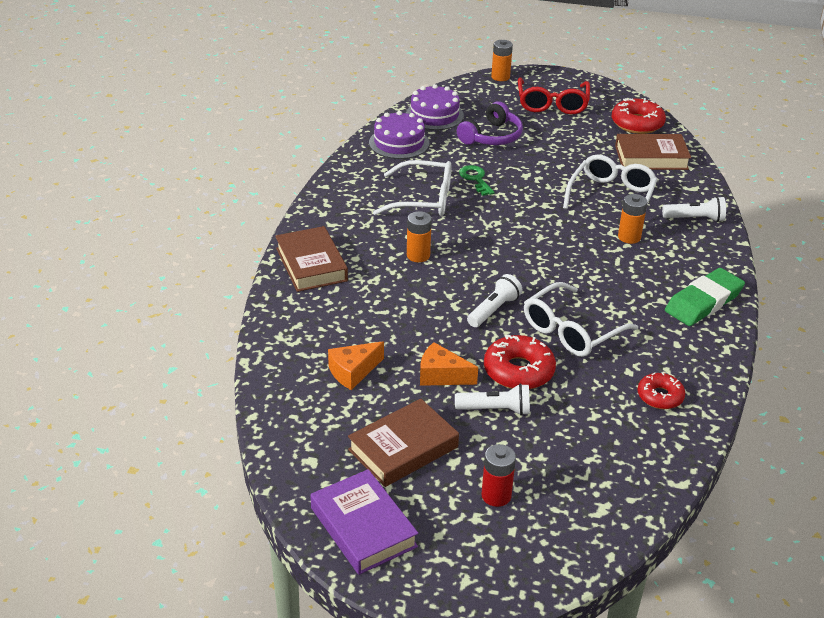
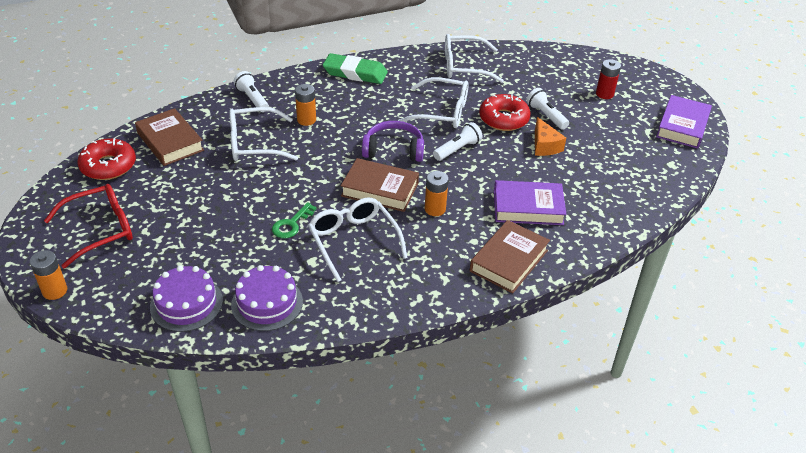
camera: 125 degrees left, 5 degrees up
(353, 372) = (587, 182): orange cheese -> none
(361, 310) = (528, 208): none -> purple book
(403, 448) = (617, 136): brown book -> brown book (380, 190)
(491, 136) = (203, 245): purple headphones -> purple headphones (393, 150)
(493, 310) = (457, 149): white flashlight -> white flashlight turned 135 degrees clockwise
(660, 396) = (464, 66): red donut -> white glasses

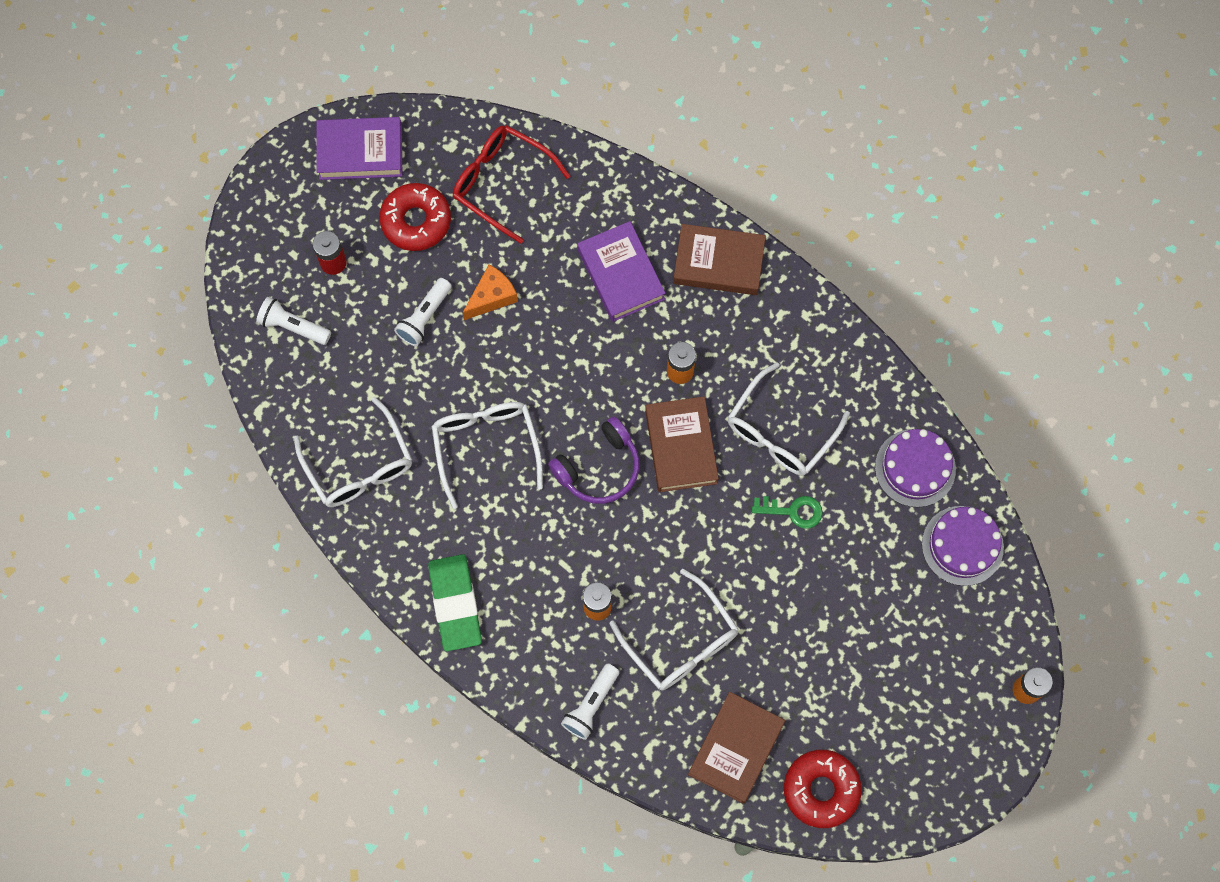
camera: 115 degrees left, 30 degrees up
(100, 230) = (922, 713): red glasses -> red glasses (501, 183)
(393, 150) = (598, 468): purple headphones -> purple headphones turned 105 degrees counterclockwise
(457, 149) = (555, 394): white flashlight -> white flashlight (293, 326)
(503, 119) = (460, 365): red donut -> red donut (416, 221)

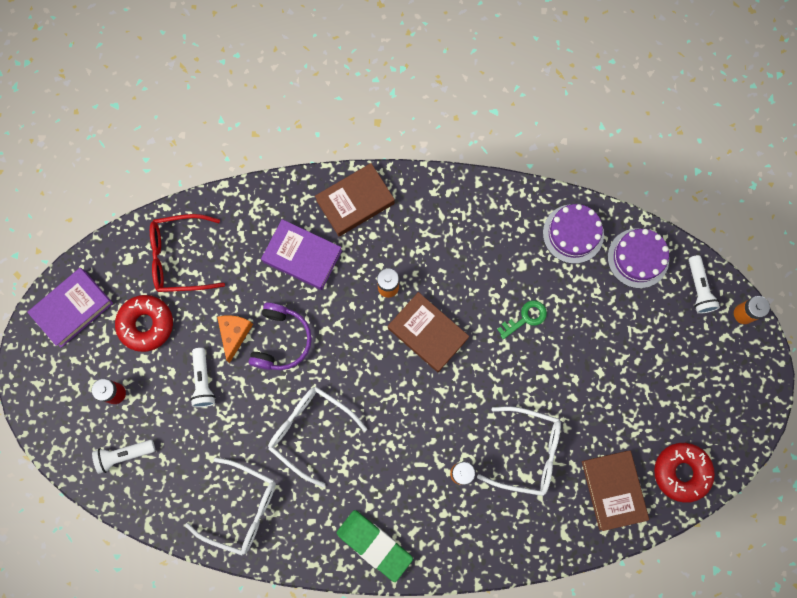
camera: 40 degrees left, 5 degrees up
(591, 705) = (508, 537): white flashlight -> white flashlight (699, 288)
(598, 468) = (389, 387): purple headphones -> purple headphones (281, 340)
(780, 431) = (478, 275): white glasses -> none

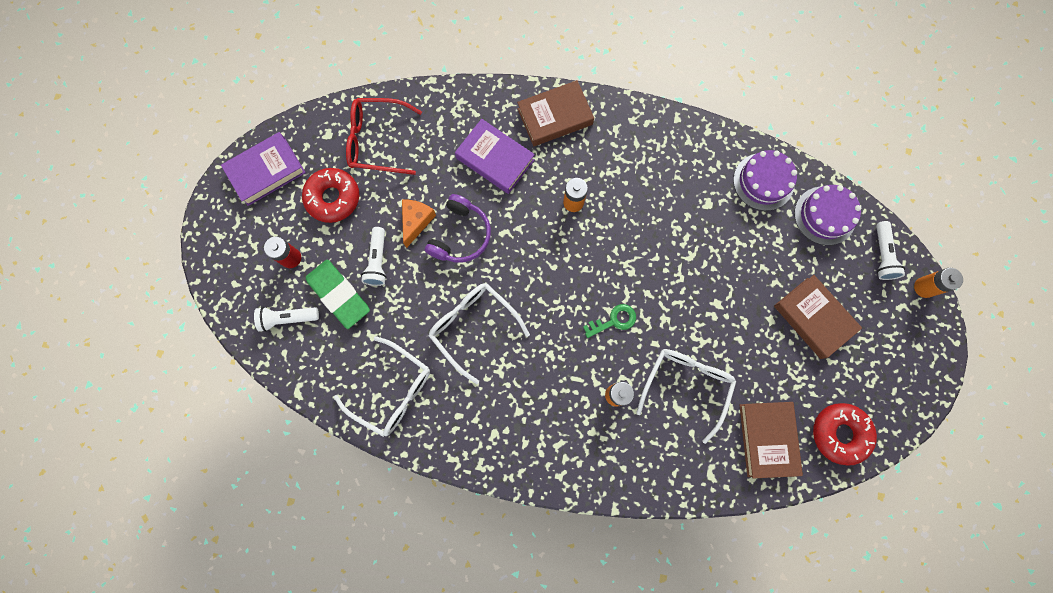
camera: 10 degrees right, 0 degrees up
(374, 545) = (517, 450): green eraser -> green eraser (339, 295)
(428, 333) = (605, 252): brown book -> brown book (813, 318)
(525, 318) = (704, 254): green key -> green key (614, 320)
(527, 452) = (686, 386): white glasses -> white glasses turned 90 degrees counterclockwise

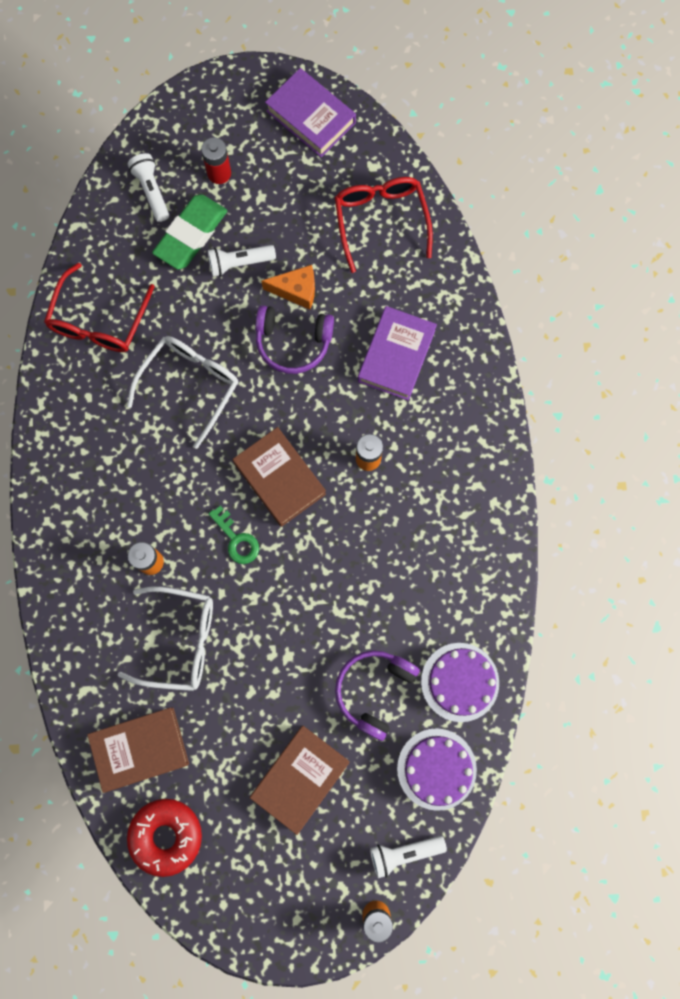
camera: 75 degrees right, 0 degrees up
(333, 198) = (299, 195): red donut -> none
(392, 391) = (99, 320): white glasses -> red glasses
(555, 116) = (471, 410): brown book -> brown book (280, 478)
(757, 245) = (374, 690): none -> purple headphones

